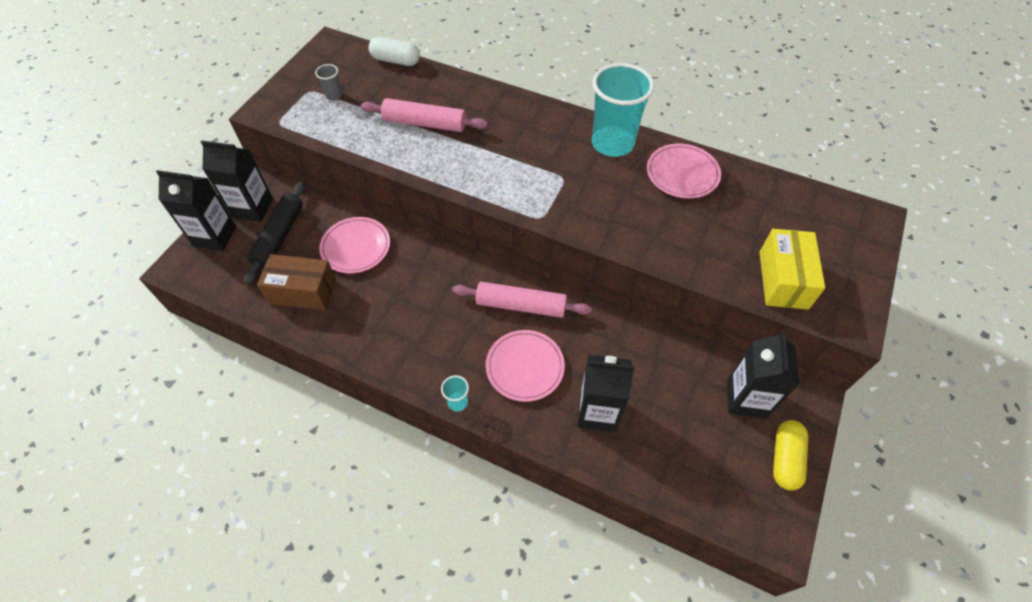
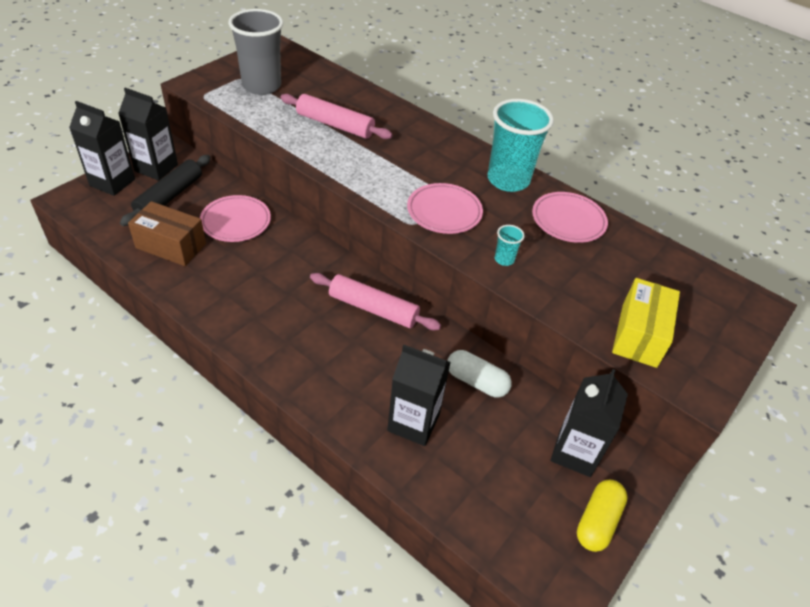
camera: 10 degrees right, 10 degrees down
(334, 95) = (261, 86): grey cup -> grey cup, size x2.40
(396, 60) = (330, 71): white capsule -> white capsule (476, 381)
(457, 402) = (276, 377): turquoise cup -> turquoise cup (504, 259)
(525, 367) = (355, 363): pink plate -> pink plate (444, 212)

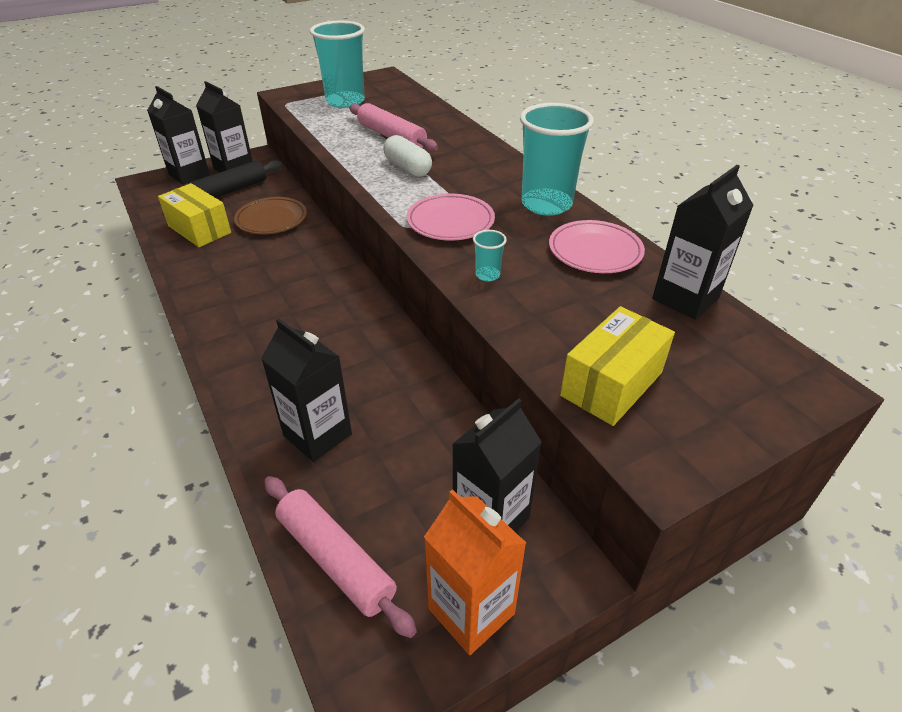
camera: 25 degrees right, 5 degrees down
(171, 246) = (199, 229): brown box -> yellow box
(236, 221) = (271, 219): pink plate -> brown plate
(261, 86) = (345, 101): grey cup -> turquoise cup
(373, 309) = (351, 316): pink rolling pin -> pink rolling pin (335, 559)
(476, 381) = (417, 410): white capsule -> white capsule (408, 168)
(597, 521) = (471, 611): yellow capsule -> orange carton
(649, 251) = (685, 299): none -> black carton

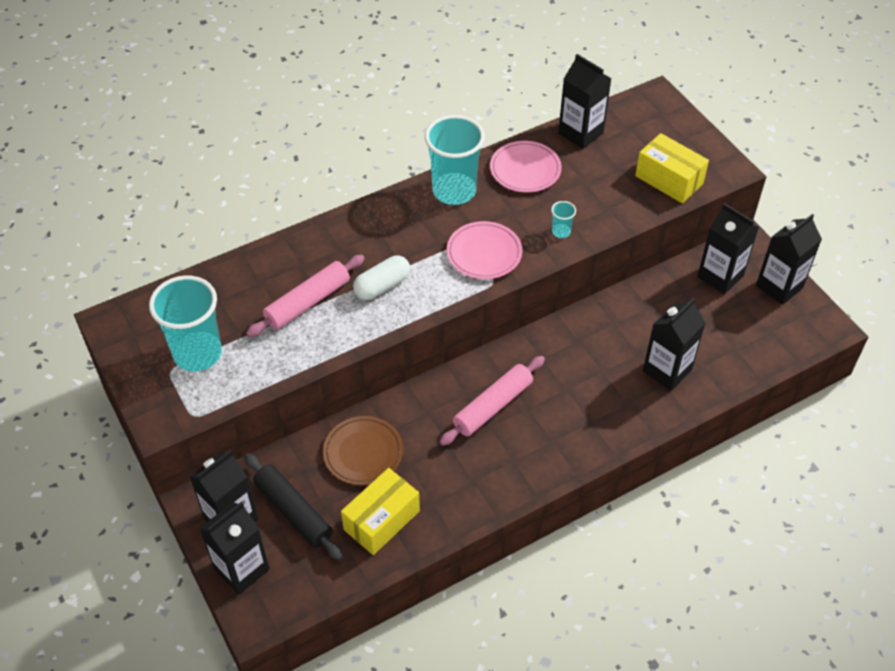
camera: 90 degrees left, 10 degrees up
(335, 559) = (761, 349): pink rolling pin -> pink rolling pin (493, 406)
(471, 611) = (779, 286): orange carton -> black carton

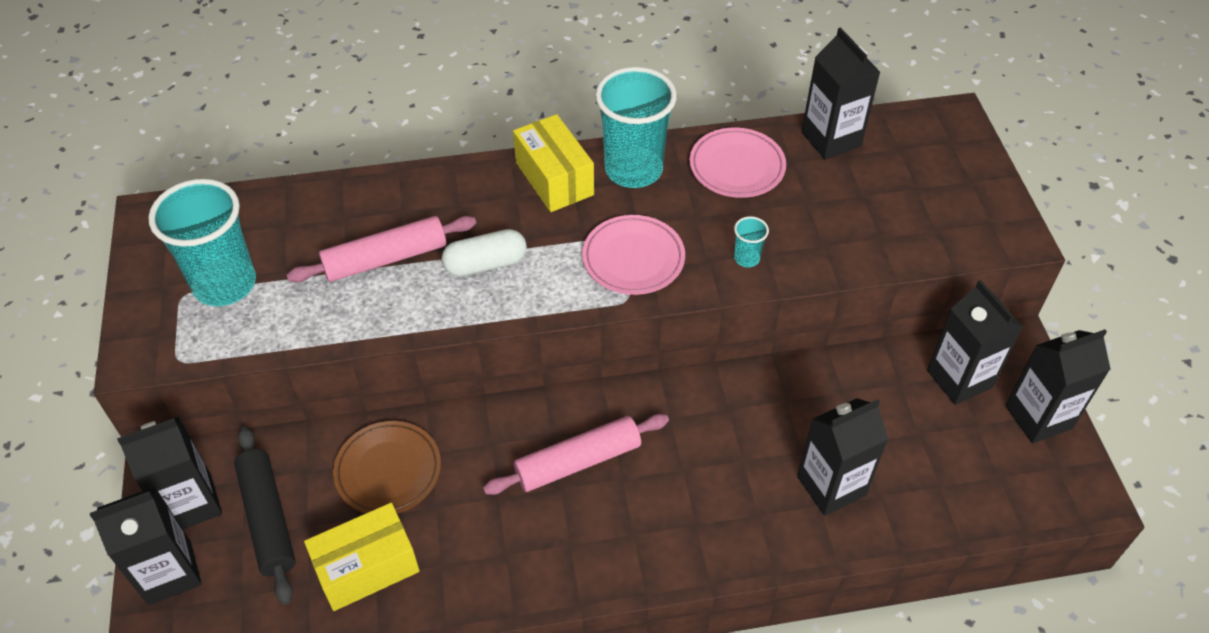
camera: 20 degrees right, 0 degrees up
(669, 180) = (924, 229): yellow box -> yellow box (554, 178)

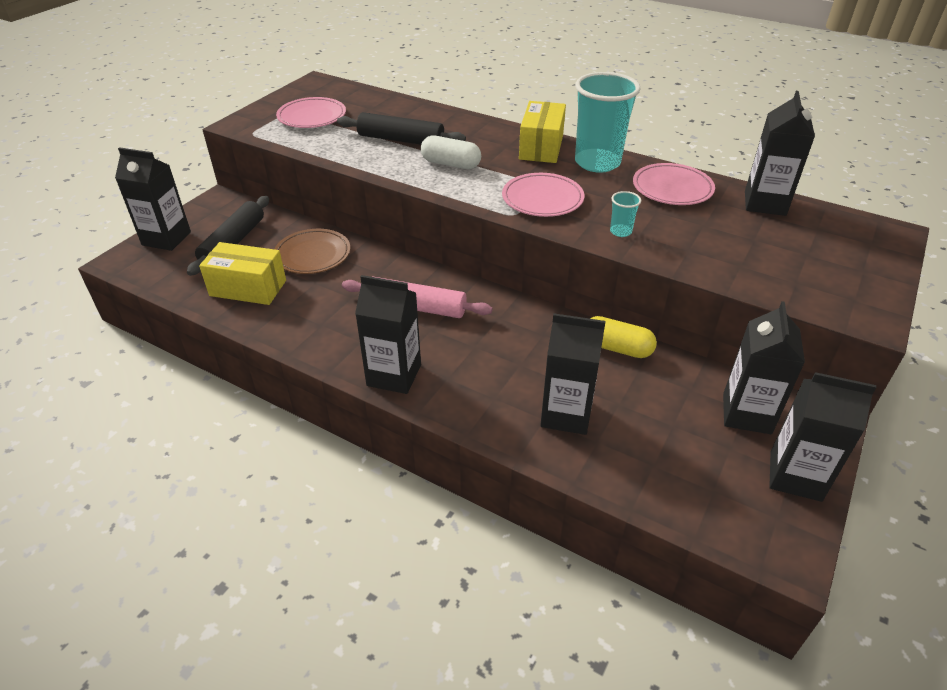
camera: 40 degrees right, 10 degrees down
(191, 503) = (211, 218): black carton -> black carton (394, 375)
(225, 284) = (312, 117): turquoise cup -> pink plate
(385, 259) = (401, 140): pink rolling pin -> black rolling pin
(804, 379) = (616, 348): none -> yellow capsule

